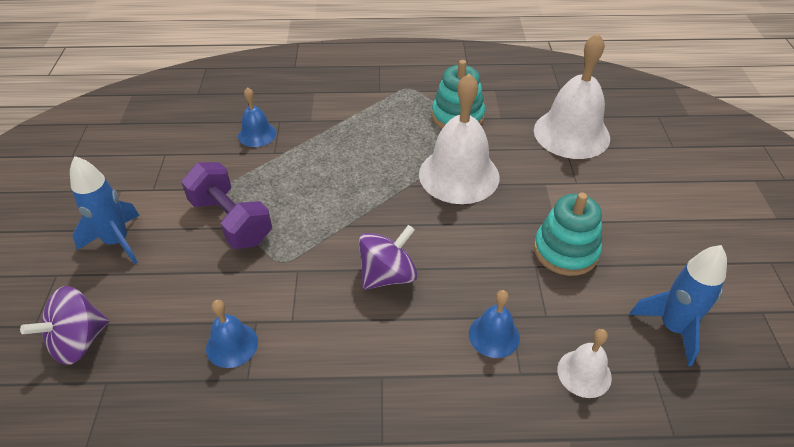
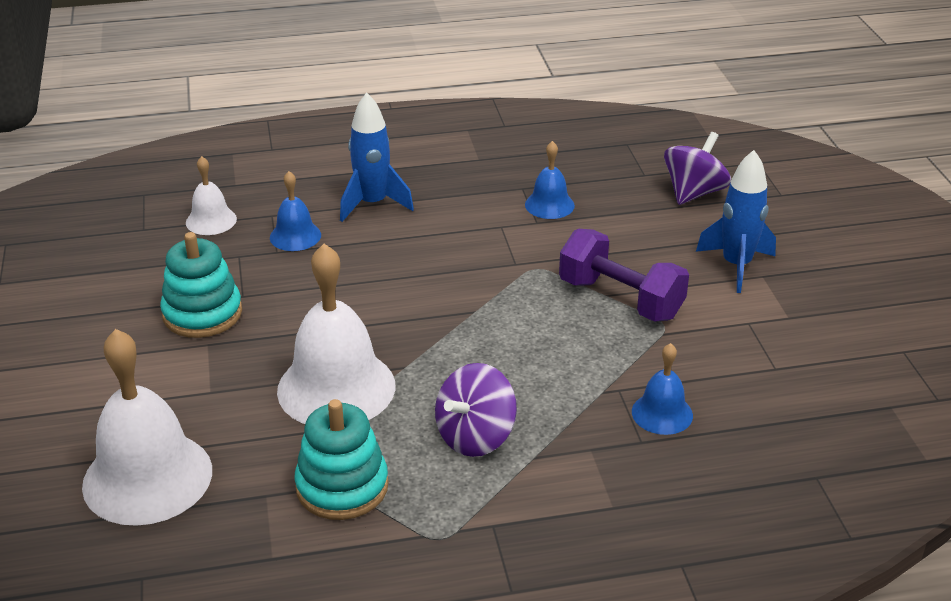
camera: 170 degrees right, 10 degrees down
(387, 275) = (413, 269): purple spinning top -> purple spinning top (475, 436)
(673, 328) = (107, 260): blue rocket -> blue rocket (373, 204)

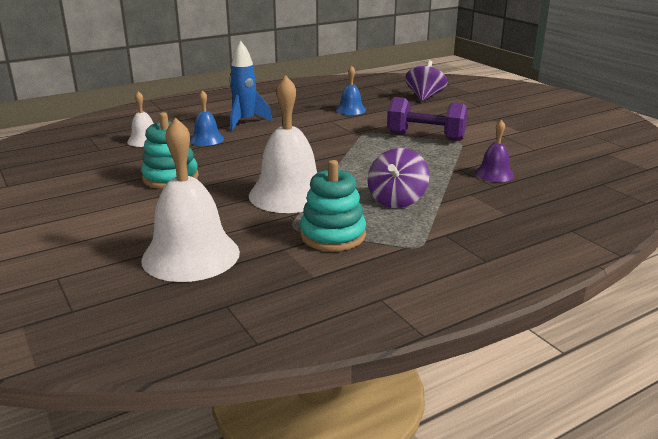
camera: 20 degrees left, 10 degrees down
(662, 413) = (494, 174): blue bell -> purple bell
(736, 265) = (474, 117): blue rocket -> none

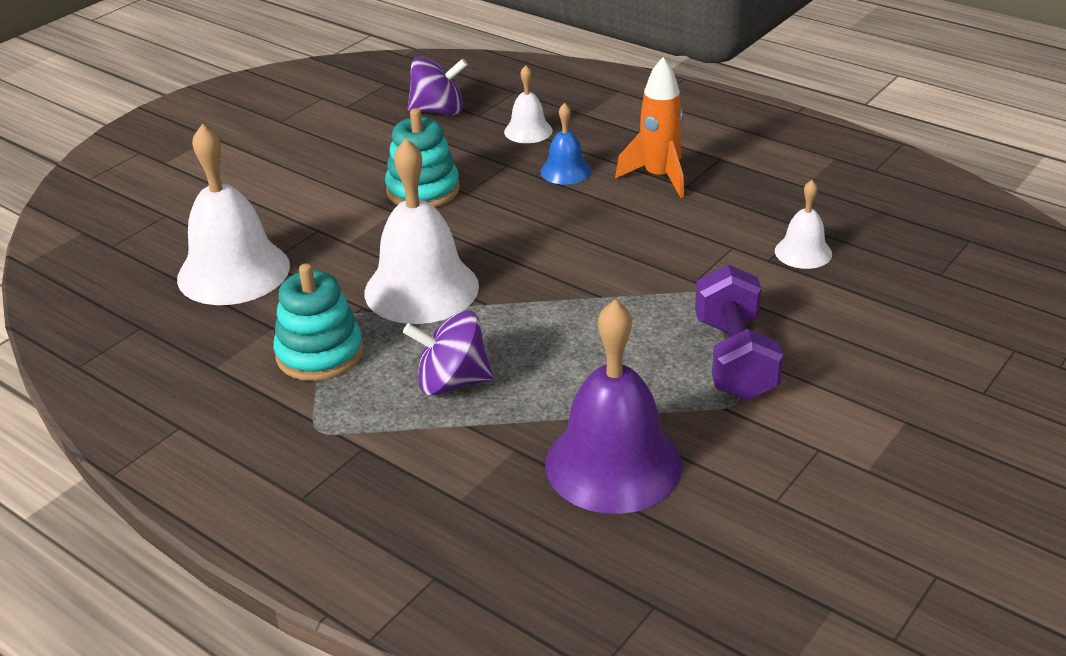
camera: 70 degrees right, 10 degrees up
(245, 122) = (658, 177): blue rocket -> orange rocket
(350, 110) = (803, 252): blue bell -> white bell
(424, 97) = (963, 314): purple spinning top -> purple spinning top (438, 111)
(494, 174) = (613, 464): purple bell -> purple bell, size x1.98

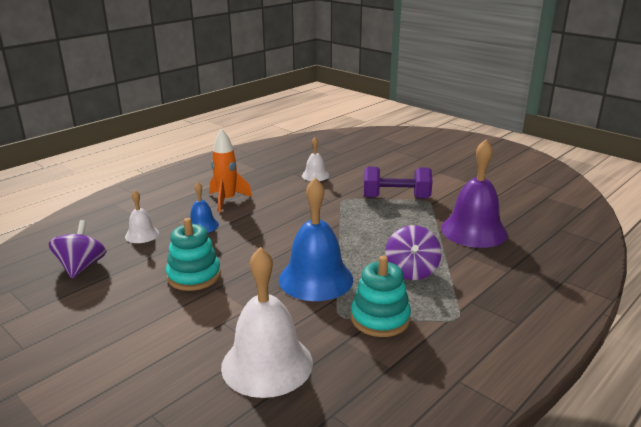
camera: 85 degrees left, 10 degrees down
(421, 289) = (316, 279): white bell -> blue bell

